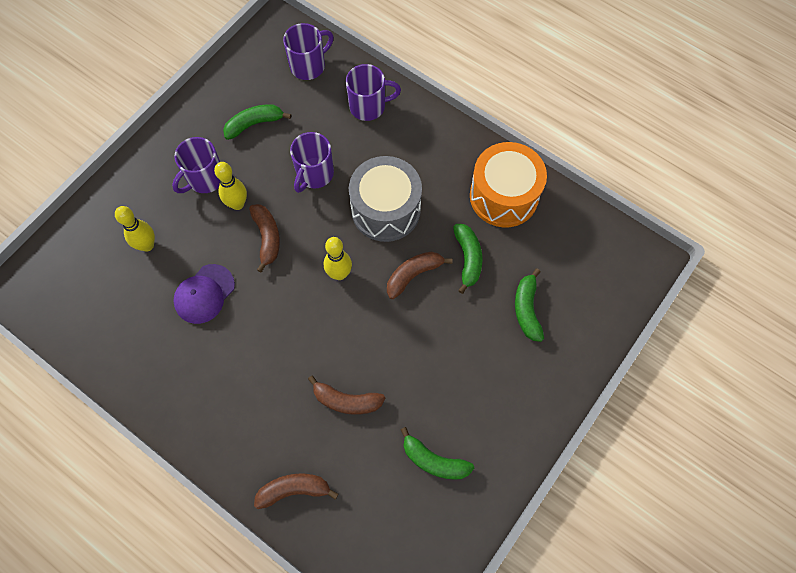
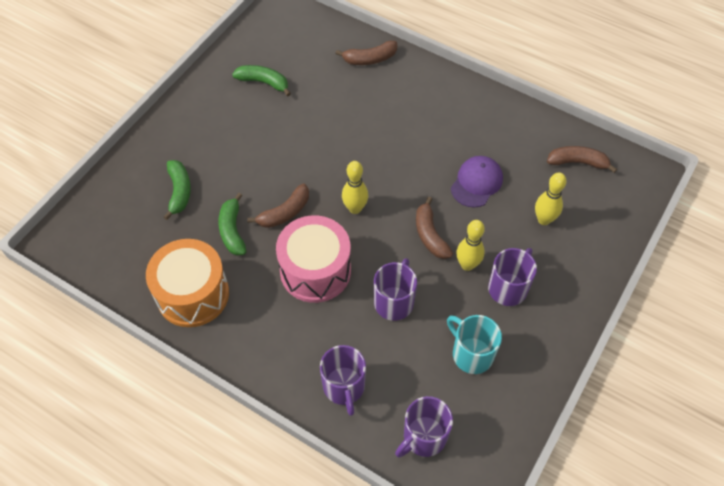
camera: 175 degrees right, 10 degrees down
(254, 124) = (471, 354): green banana -> turquoise mug
(346, 401) = (337, 115): brown banana -> brown banana (578, 162)
(368, 106) = (344, 387): purple mug -> purple mug turned 90 degrees counterclockwise
(386, 210) = (315, 270): grey drum -> pink drum

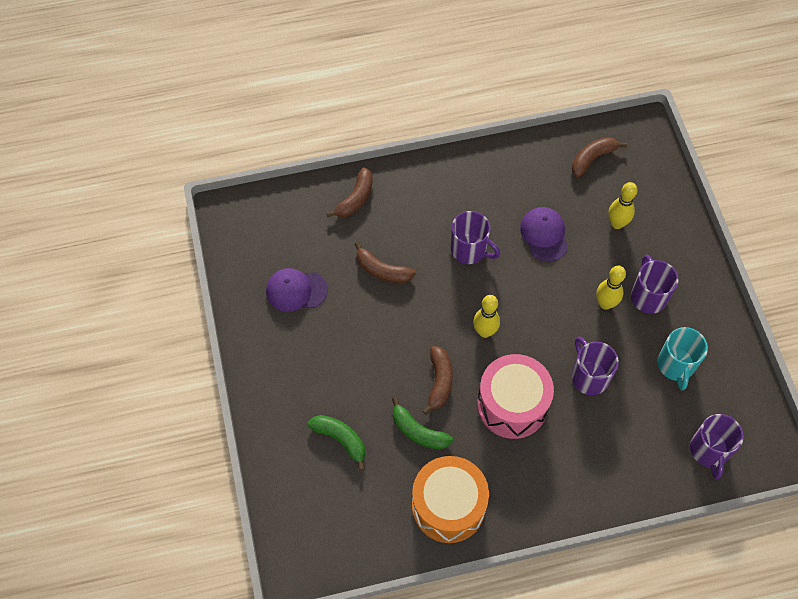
camera: 45 degrees left, 5 degrees up
(264, 82) = (296, 290): green banana -> purple cap
(344, 387) = (625, 468): purple mug -> purple mug (470, 250)
(430, 235) = (557, 304): brown banana -> brown banana (382, 270)
(471, 354) = (676, 365): turquoise mug -> turquoise mug turned 90 degrees counterclockwise

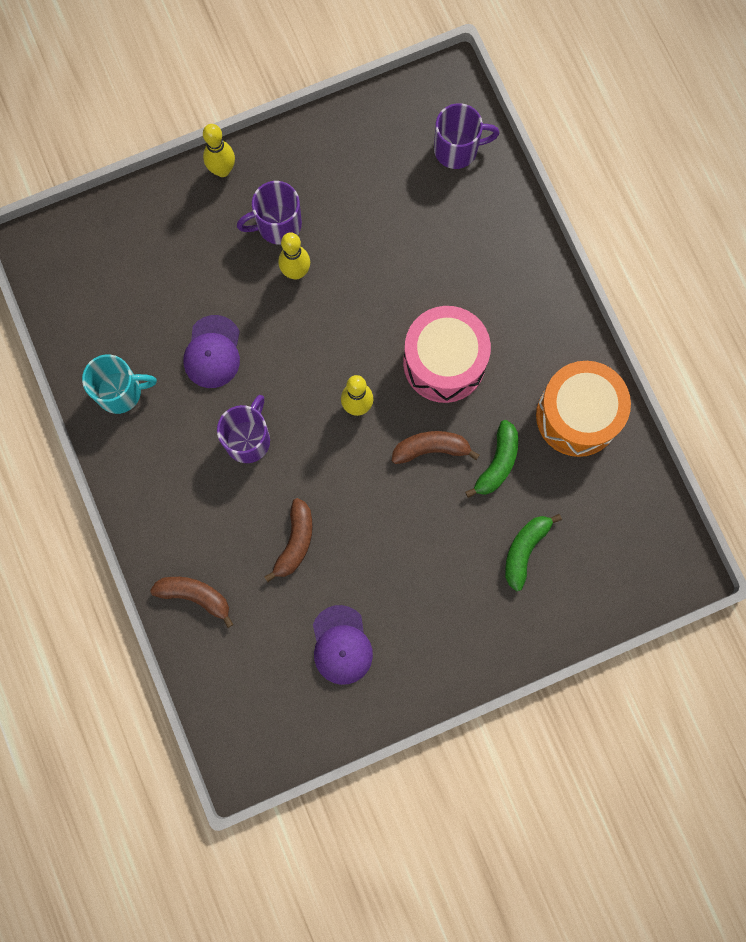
camera: 100 degrees left, 15 degrees up
(544, 235) = (212, 352): purple cap -> purple cap turned 60 degrees counterclockwise
(589, 376) = (392, 281): purple mug -> none
(592, 158) = (91, 305): brown banana -> none
(617, 223) = (183, 268): yellow bowling pin -> yellow bowling pin (222, 170)
(676, 365) = (362, 189): turquoise mug -> turquoise mug (121, 392)

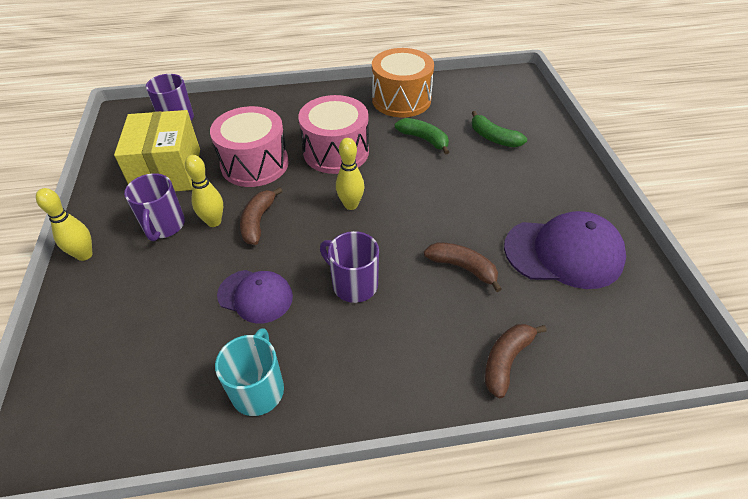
camera: 75 degrees left, 30 degrees down
(341, 645) = (564, 253): purple cap -> purple cap, size x1.61
(359, 187) = (168, 171): none -> yellow box
(397, 277) = (254, 164): none -> pink drum
(431, 449) = (402, 170): brown banana -> brown banana (258, 221)

